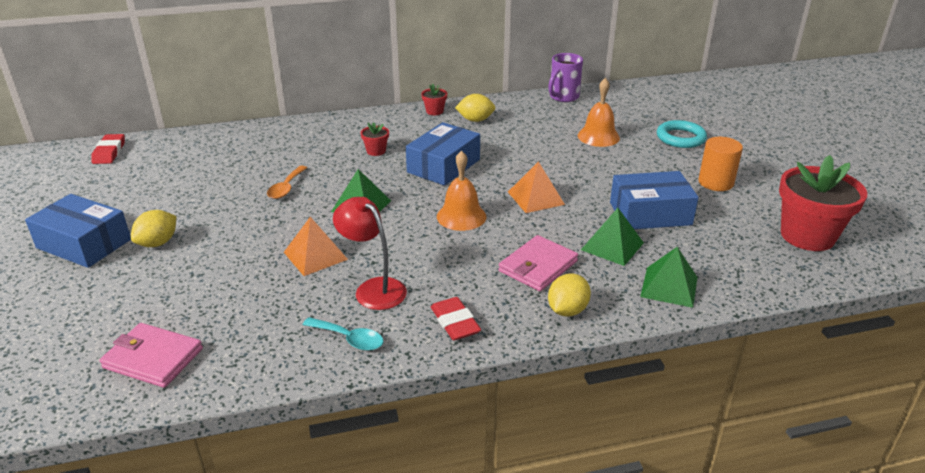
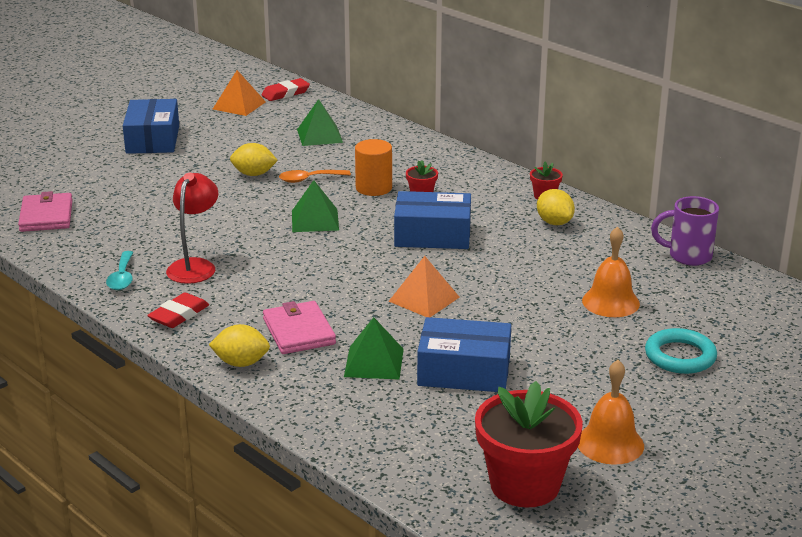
camera: 60 degrees right, 5 degrees down
(158, 243) = (178, 163): yellow lemon -> yellow lemon (254, 174)
(315, 255) = (219, 227): orange pyramid -> orange pyramid (239, 105)
(461, 216) = (347, 271): orange bell -> orange bell (610, 443)
(538, 266) = (298, 331): pink wallet -> pink wallet turned 60 degrees clockwise
(650, 213) = (464, 371): blue box -> blue box turned 45 degrees counterclockwise
(669, 287) = (329, 410): green pyramid -> green pyramid (319, 136)
(715, 182) = (587, 401): orange cylinder -> orange cylinder (373, 188)

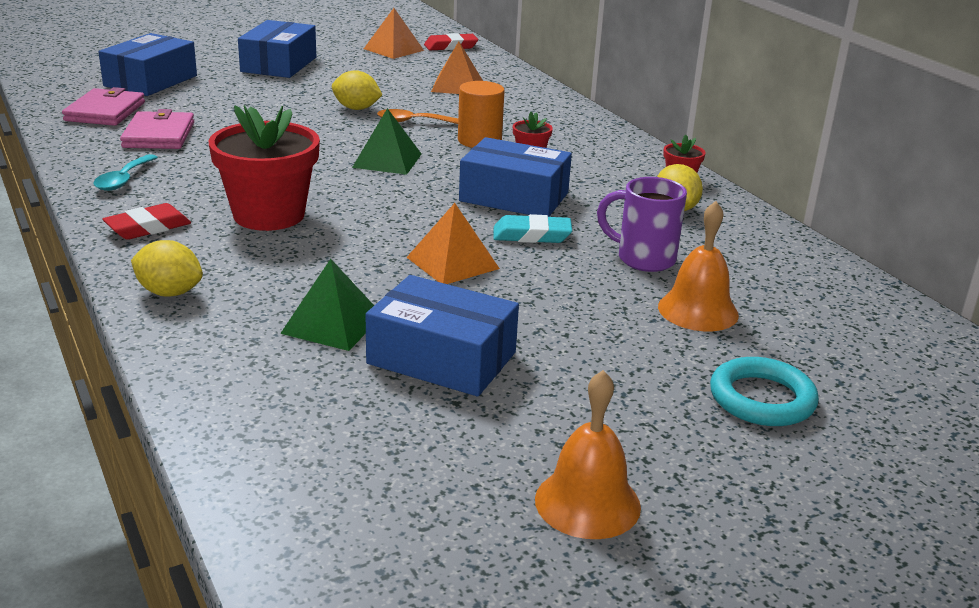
camera: 15 degrees right, 0 degrees up
(56, 177) = (150, 81): none -> blue box
(195, 266) = (213, 182): red lamp -> none
(298, 331) = (269, 270): pink wallet -> pink wallet (158, 135)
(319, 136) = (457, 86): green pyramid -> orange pyramid
(465, 265) = (532, 235): none -> turquoise eraser
(525, 485) = (418, 537): red flower pot -> red flower pot (269, 215)
(688, 256) = (835, 275): purple mug -> purple mug (643, 259)

